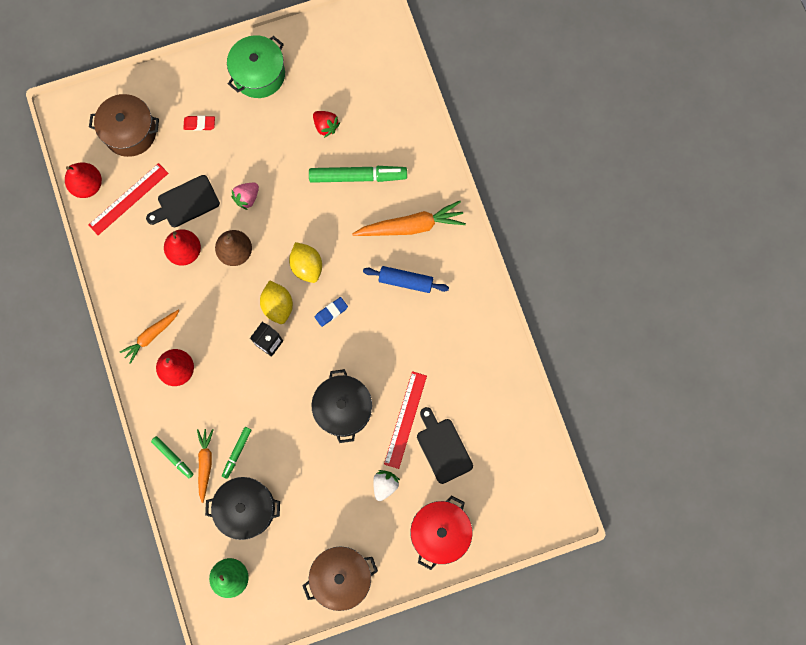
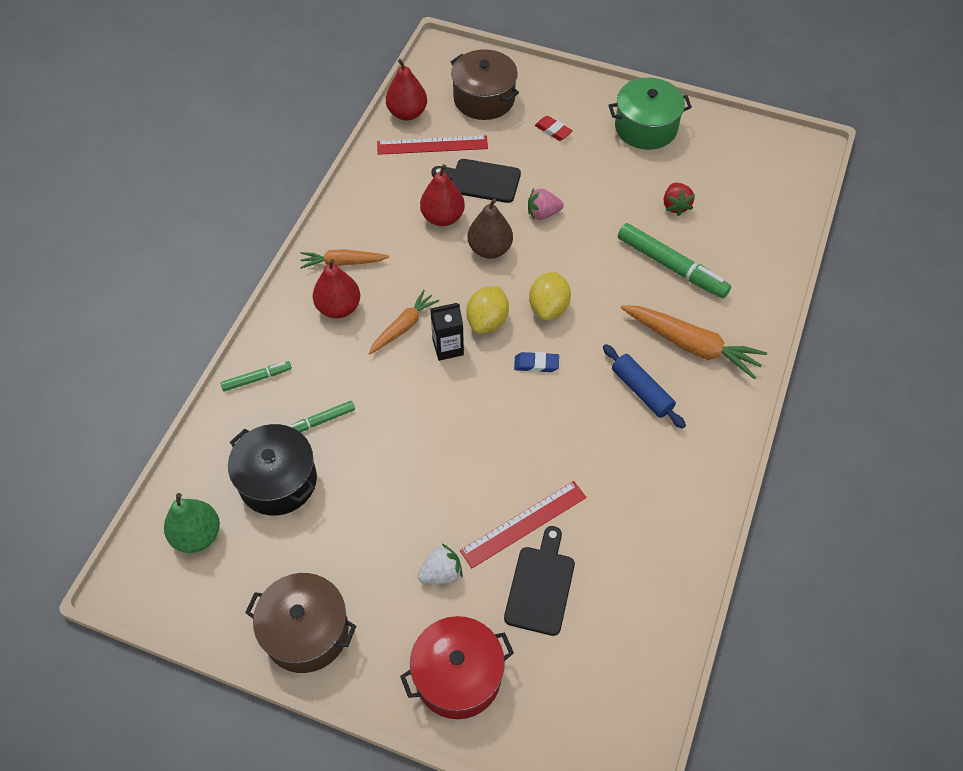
camera: 40 degrees right, 20 degrees down
(173, 457) = (257, 379): green marker -> green marker turned 105 degrees counterclockwise
(205, 463) = (281, 407): orange carrot -> orange carrot (403, 327)
(343, 408) = (466, 462): black pot -> none

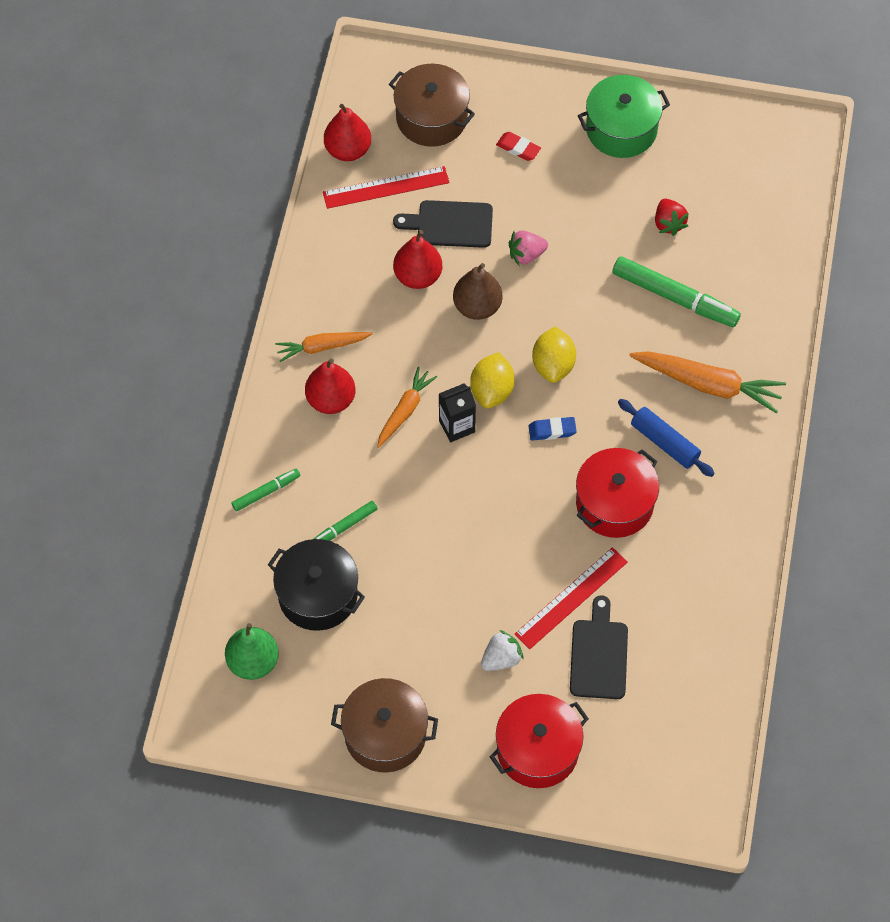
camera: 10 degrees left, 5 degrees up
(583, 439) = (614, 503): none -> red pot

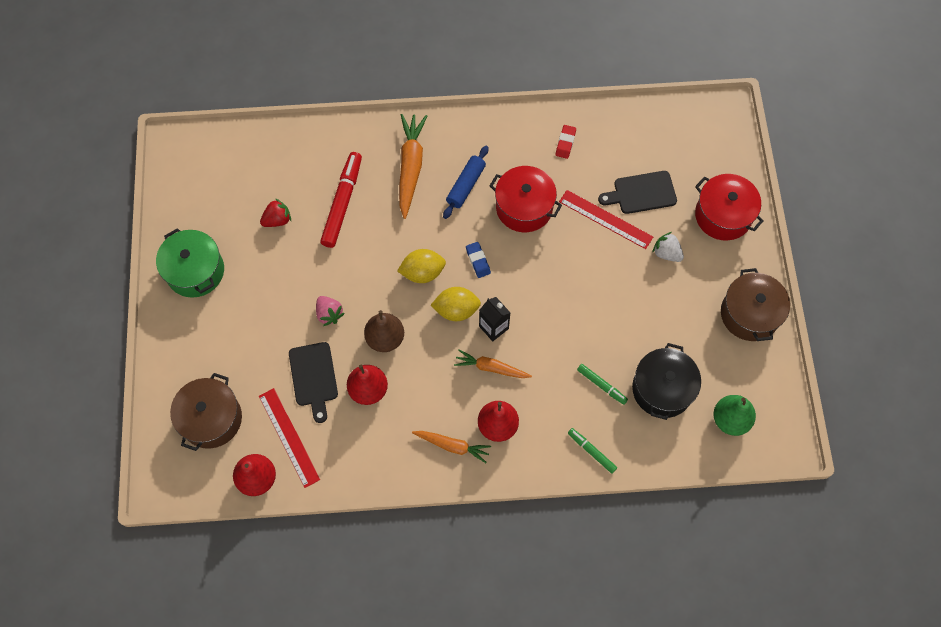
camera: 105 degrees left, 5 degrees up
(322, 347) = (452, 446): orange carrot -> orange carrot turned 45 degrees counterclockwise
(518, 148) = (229, 343): red eraser -> red eraser (565, 143)
(675, 297) = (342, 203): green marker -> red marker

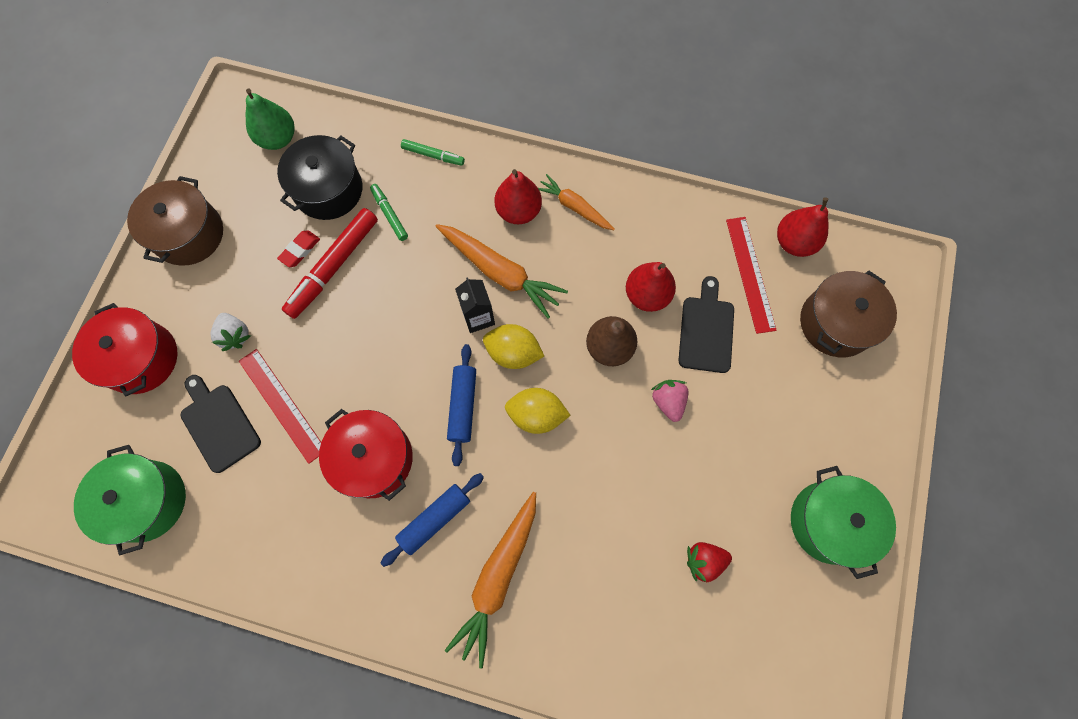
camera: 160 degrees left, 5 degrees up
(342, 203) = (608, 554): red marker -> red marker (334, 267)
(478, 261) = (463, 406): blue eraser -> blue rolling pin
(491, 368) = (500, 273): orange carrot -> orange carrot, size x1.61
(565, 143) = (275, 535): red eraser -> red eraser (300, 250)
(591, 451) = (433, 155): green marker -> green marker turned 45 degrees counterclockwise
(641, 193) = (219, 424): black cutting board -> black cutting board turned 135 degrees counterclockwise
(659, 135) = (147, 501): none -> green pot

